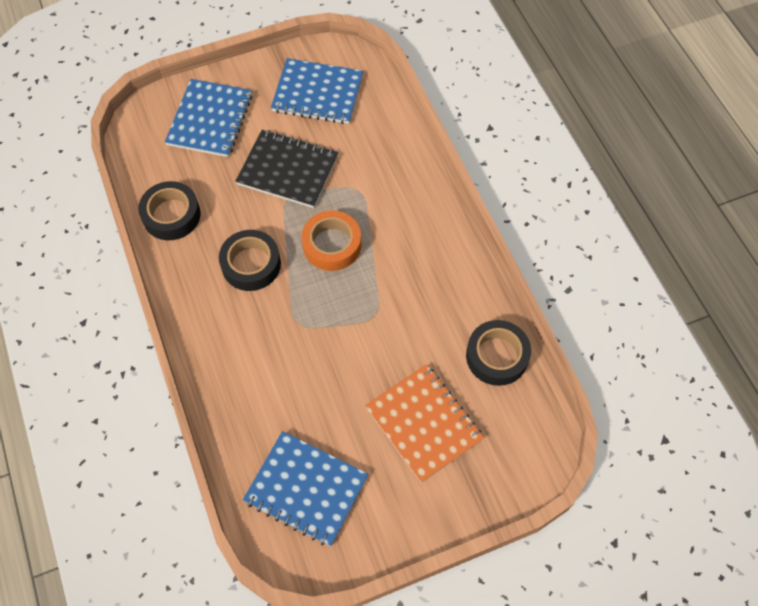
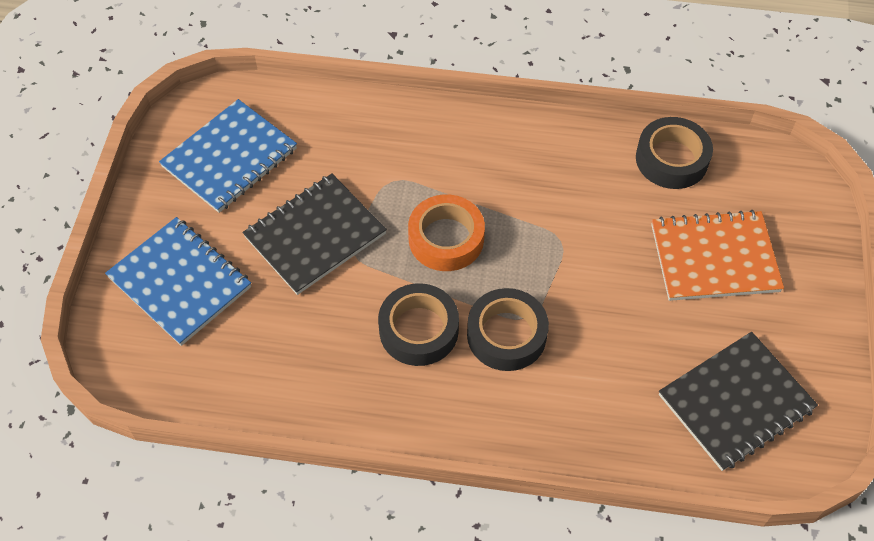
camera: 60 degrees left, 5 degrees down
(171, 215) = (290, 385): black tape -> black tape (506, 335)
(306, 489) = (736, 402): blue notebook -> black notebook

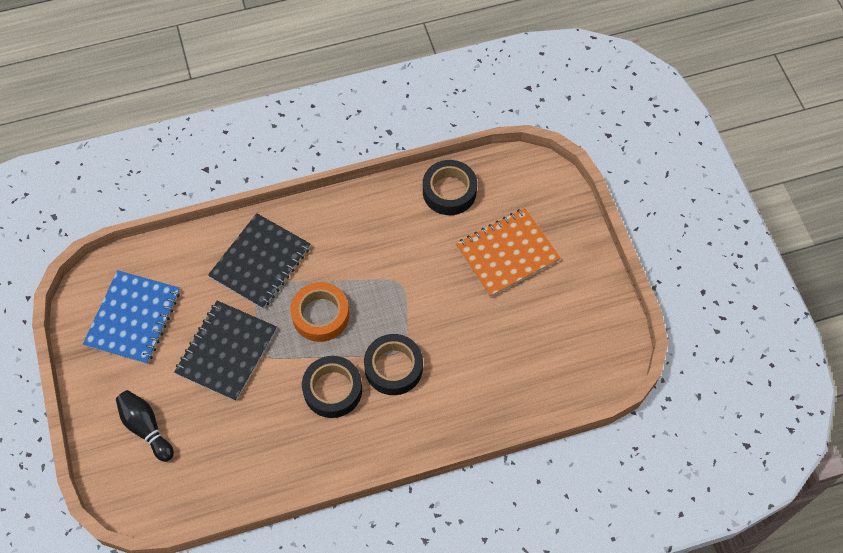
camera: 25 degrees left, 5 degrees up
(180, 282) = (146, 428): blue notebook -> black bowling pin
(736, 402) = (560, 350): black notebook -> black notebook (260, 262)

